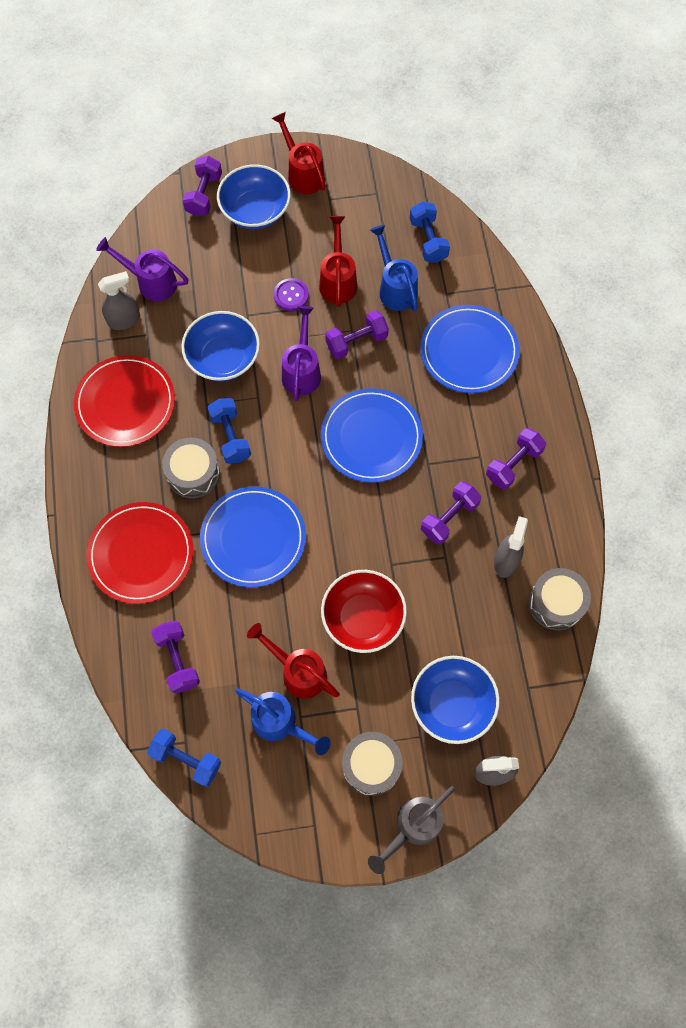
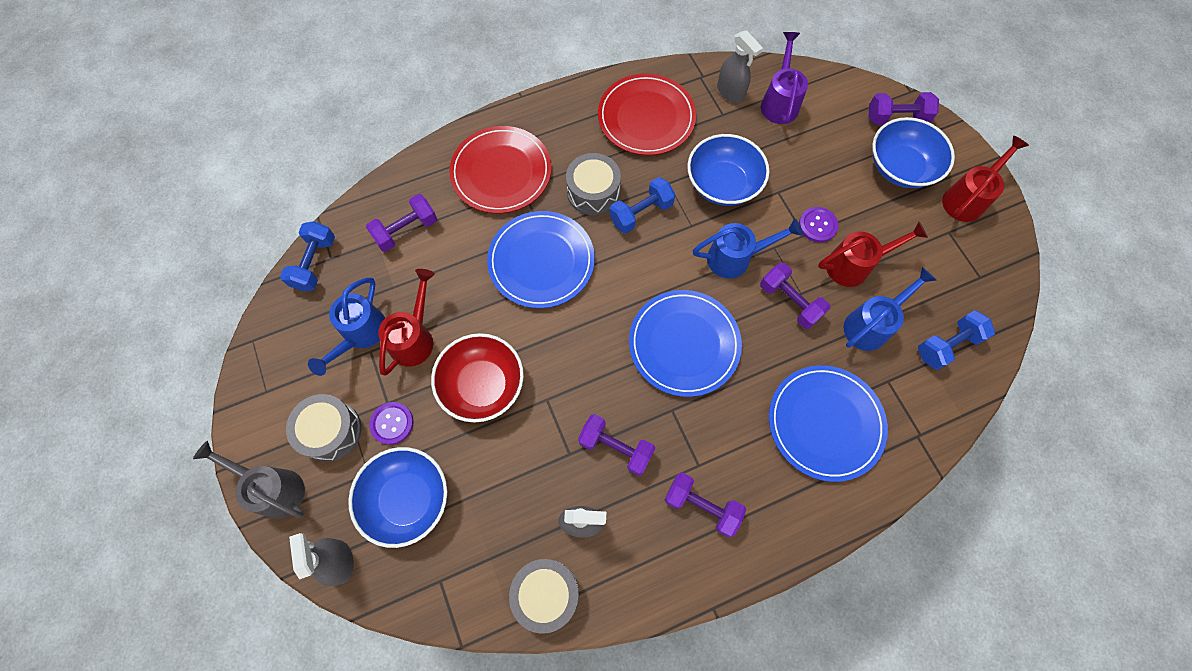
camera: 75 degrees right, 0 degrees up
(302, 371) = (735, 258): purple watering can -> blue watering can
(378, 706) = (392, 423): none -> purple button

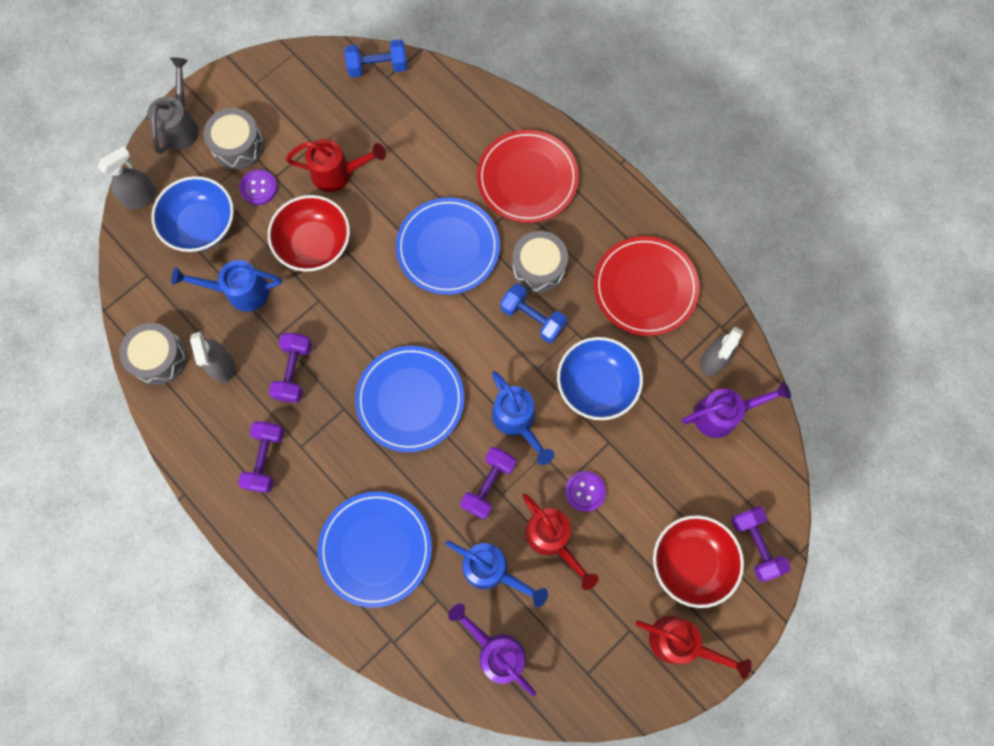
camera: 70 degrees right, 5 degrees up
(361, 334) = (326, 131): blue watering can -> blue watering can (240, 291)
(406, 230) = (436, 124): purple dumbbell -> none
(900, 167) = (691, 562): blue bowl -> red bowl
(947, 345) = (496, 651): blue dumbbell -> purple watering can

